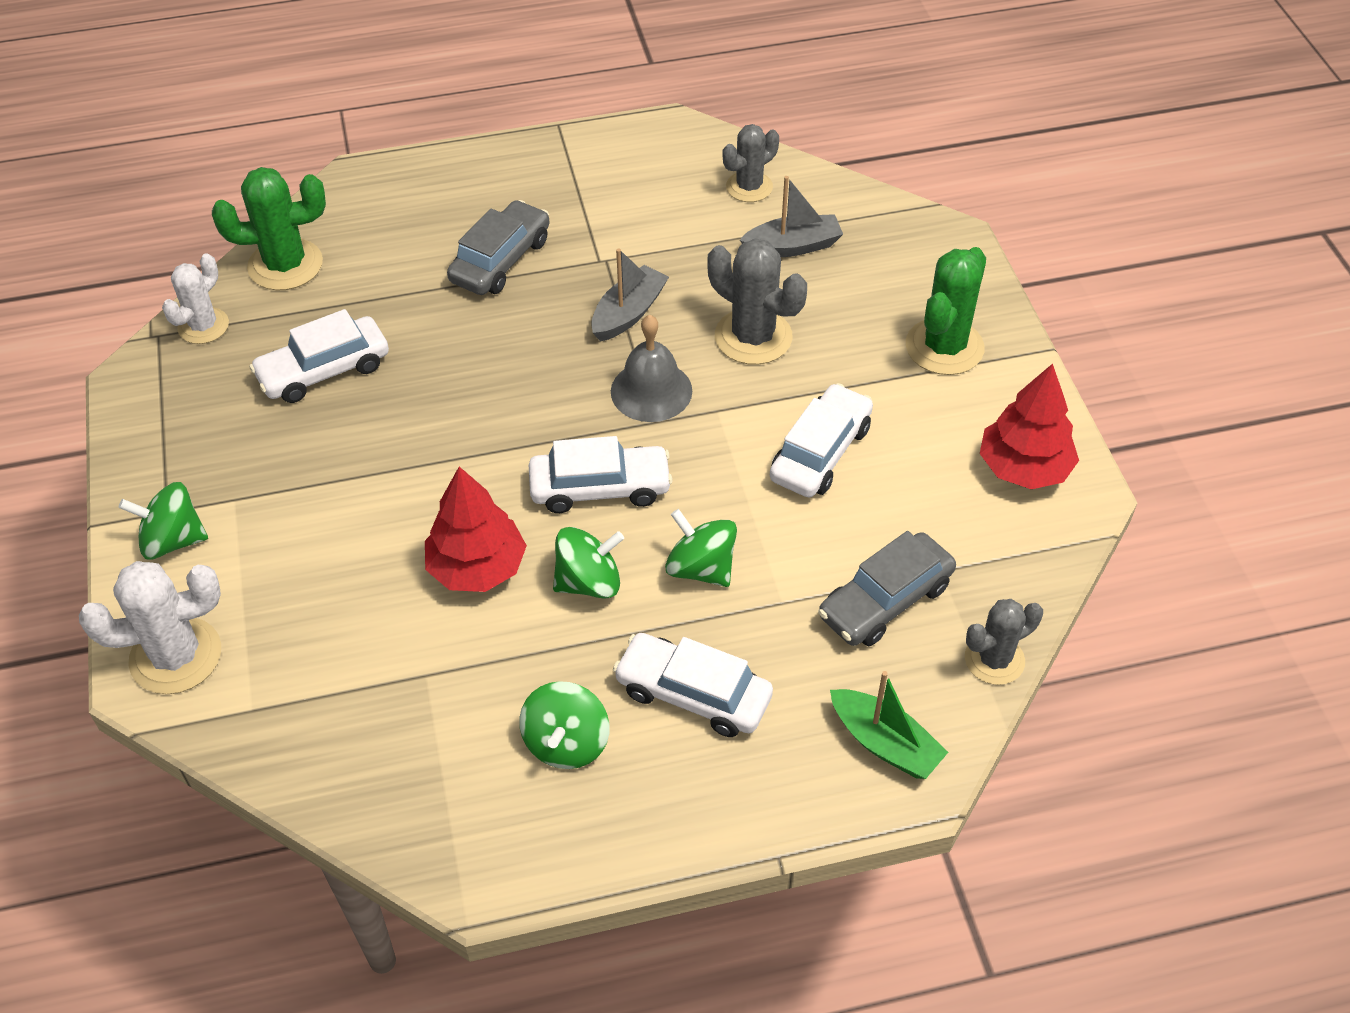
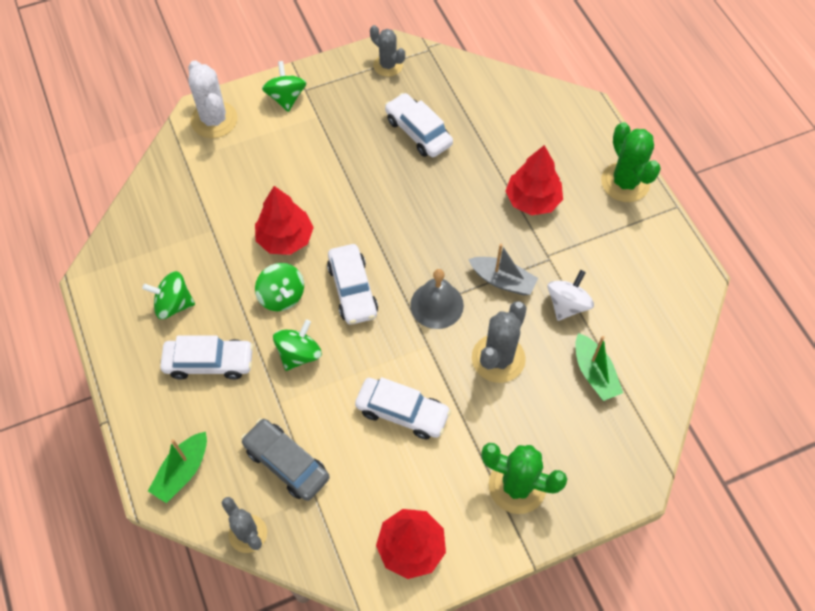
camera: 80 degrees right, 10 degrees up
(203, 326) = (440, 67): white cactus -> none
(285, 265) = (499, 92): green cactus -> green cactus (625, 182)
(501, 260) = (532, 200): grey car -> red tree
(684, 254) = (567, 305): none -> white spinning top
(693, 694) = (209, 363): white car -> white car turned 75 degrees clockwise
(749, 187) = (649, 337): grey cactus -> grey cactus (388, 65)
(793, 246) = (594, 373): grey boat -> green boat

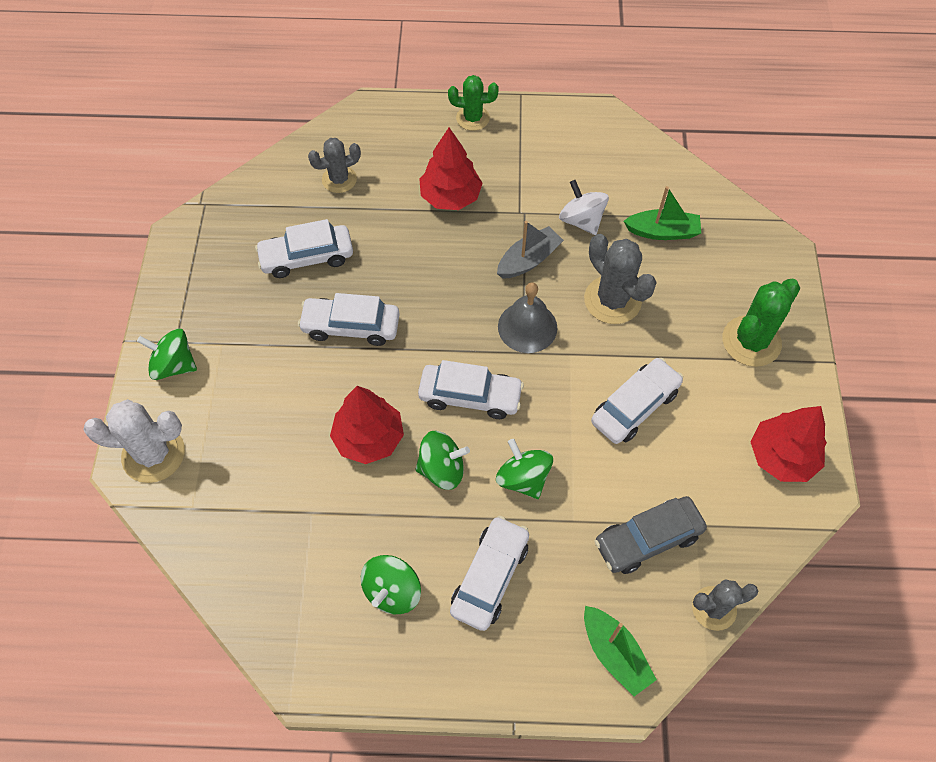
camera: 65 degrees left, 0 degrees up
(373, 186) = (351, 326): none -> white car
(388, 65) = (199, 249): grey cactus -> grey cactus (339, 179)
(625, 182) = (472, 118): green cactus -> green cactus, size x0.66

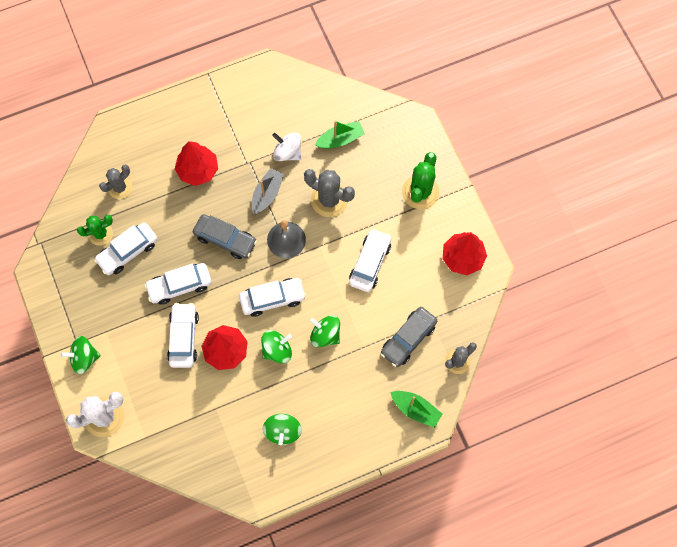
camera: 25 degrees left, 10 degrees up
(443, 293) = (225, 239): none -> grey car
(472, 118) = (185, 105): green cactus -> green cactus (100, 234)
(490, 577) = (332, 399): white car -> white car (184, 337)

